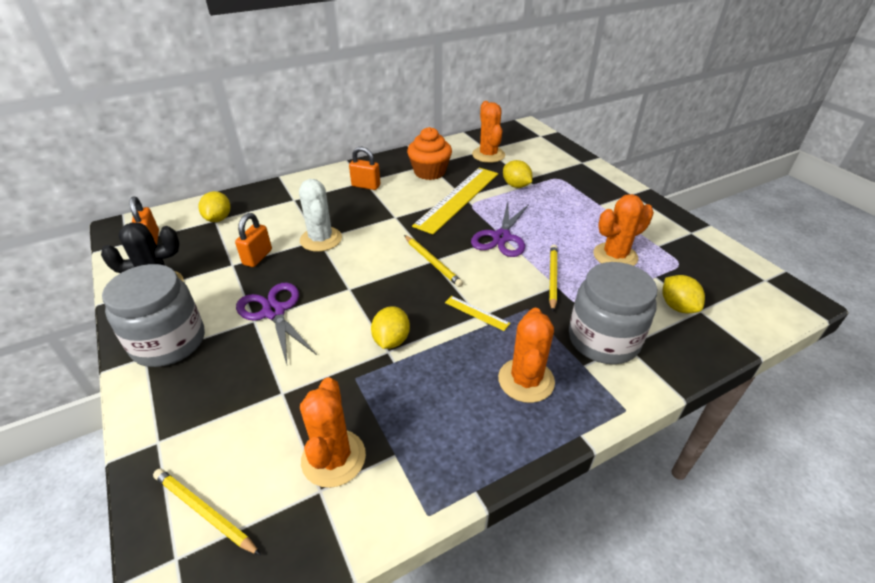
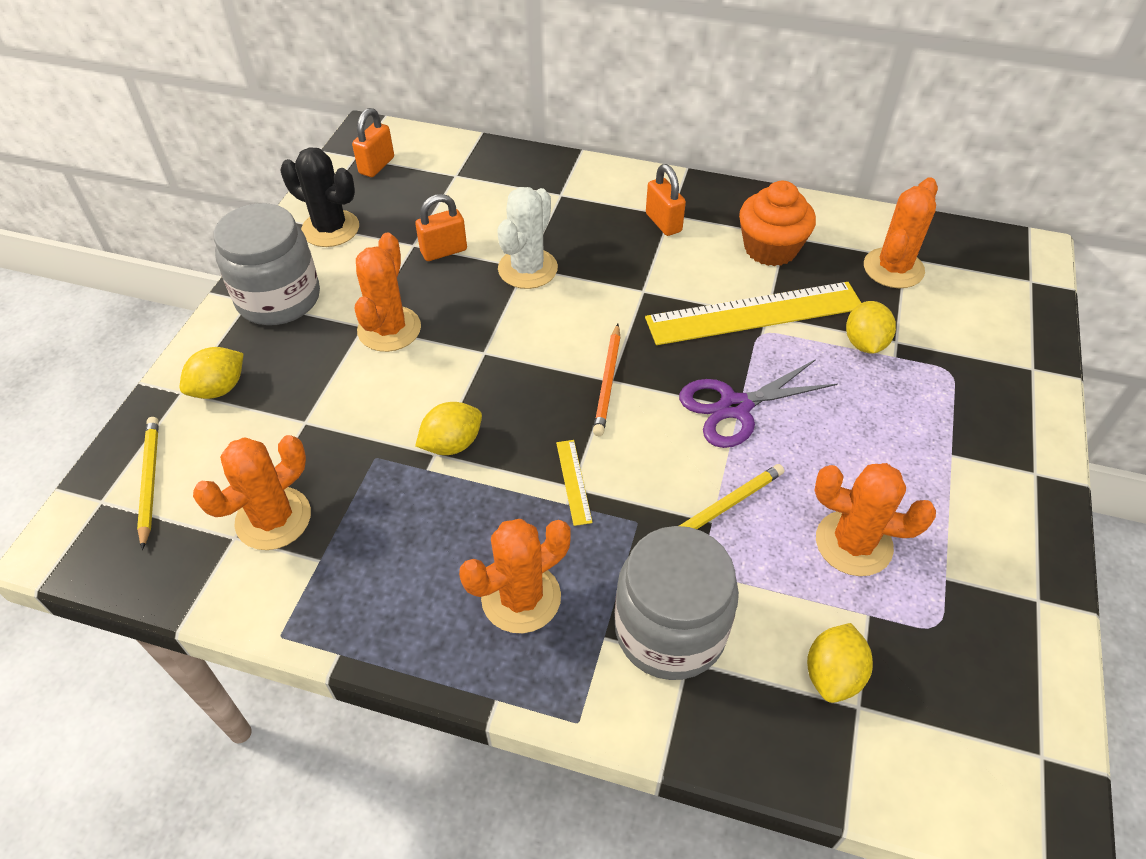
camera: 45 degrees right, 10 degrees up
(218, 218) = (460, 175): yellow lemon -> yellow lemon (219, 388)
(274, 312) = (389, 329): purple scissors -> orange cactus
(432, 262) = (607, 382): yellow pencil -> orange pencil

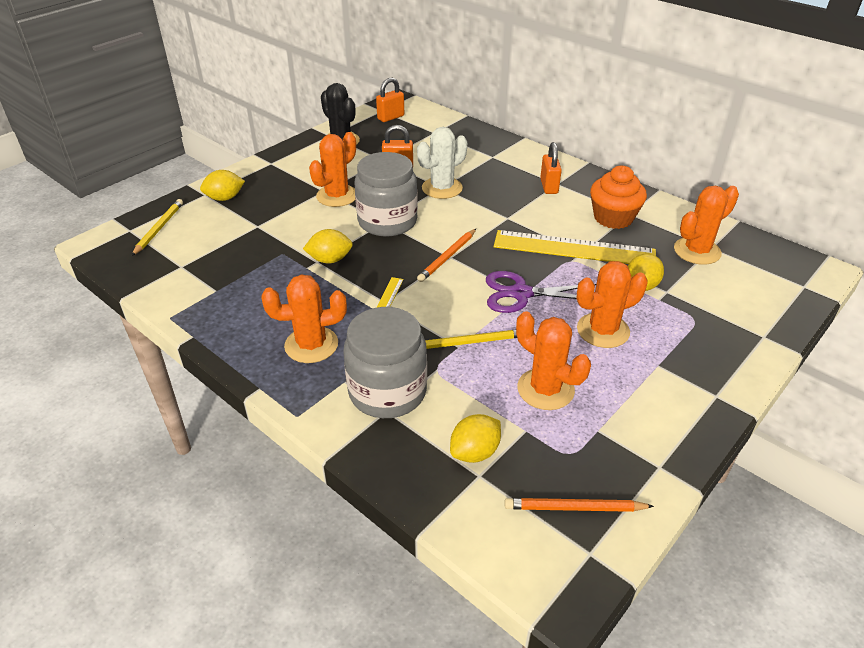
camera: 25 degrees right, 10 degrees down
(273, 519) = (207, 264): orange cactus -> orange cactus (603, 330)
(278, 298) = (287, 166): grey jar -> grey jar (387, 221)
(989, 701) = (574, 508): none -> orange pencil

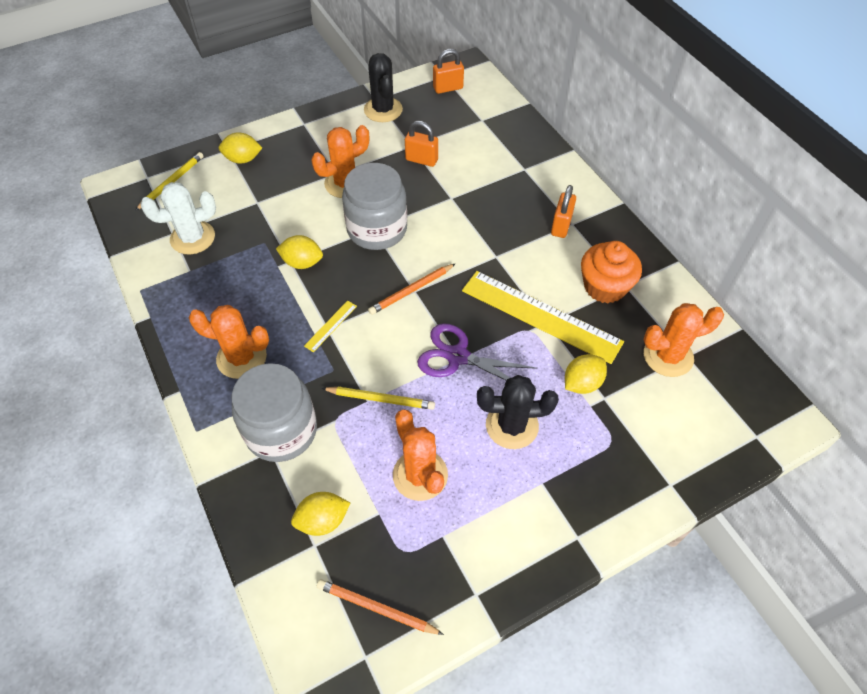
camera: 20 degrees right, 15 degrees up
(442, 188) = (451, 199): white cactus -> white cactus (192, 238)
(603, 330) = (512, 425): orange cactus -> black cactus

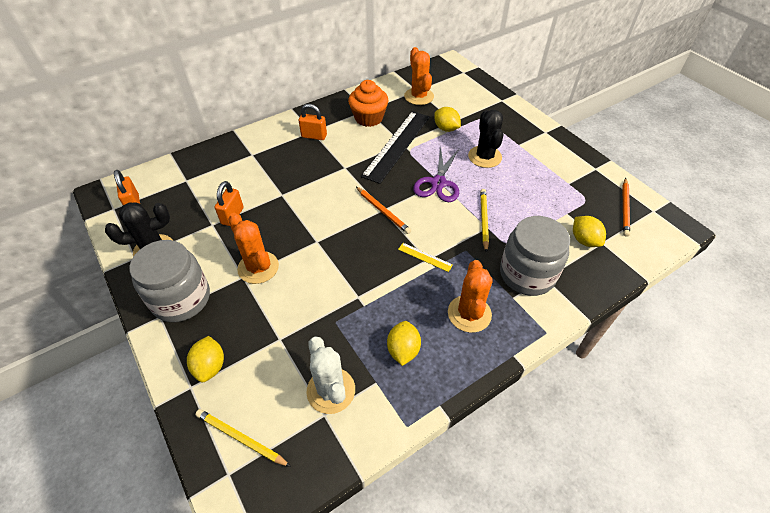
camera: 95 degrees left, 5 degrees down
(302, 262) = (359, 287): yellow lemon -> yellow lemon (403, 350)
(377, 229) = (318, 238): grey jar -> grey jar (181, 299)
(420, 475) = (533, 196): orange cactus -> none
(540, 316) = (397, 145): yellow ruler -> black ruler

